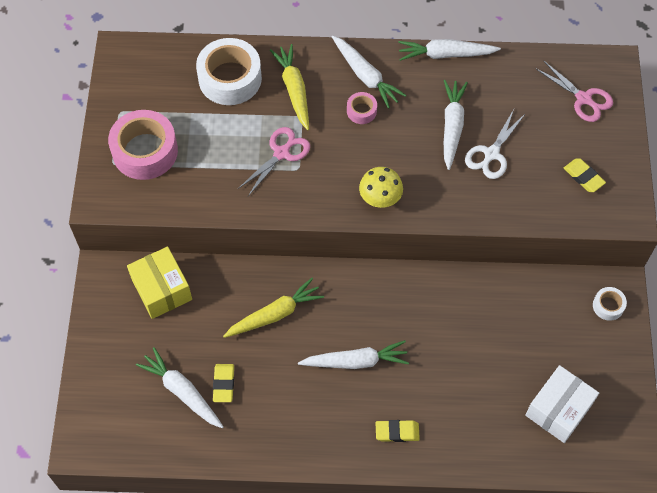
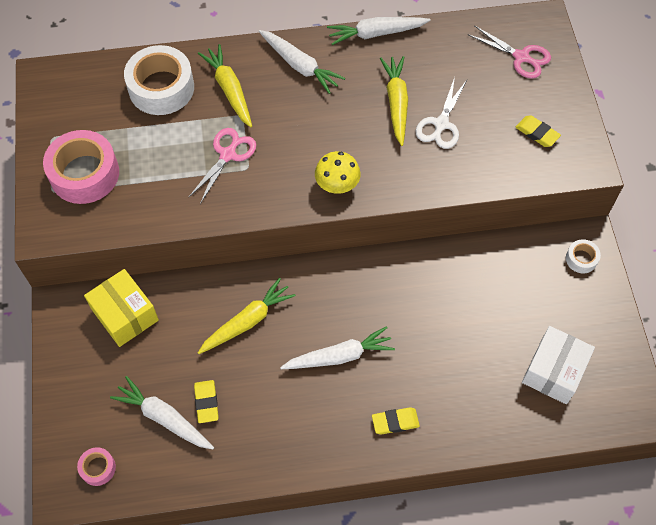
camera: 10 degrees left, 0 degrees up
(361, 111) = (302, 101): pink tape -> pink tape (98, 468)
(452, 126) = (396, 103): white carrot -> yellow carrot

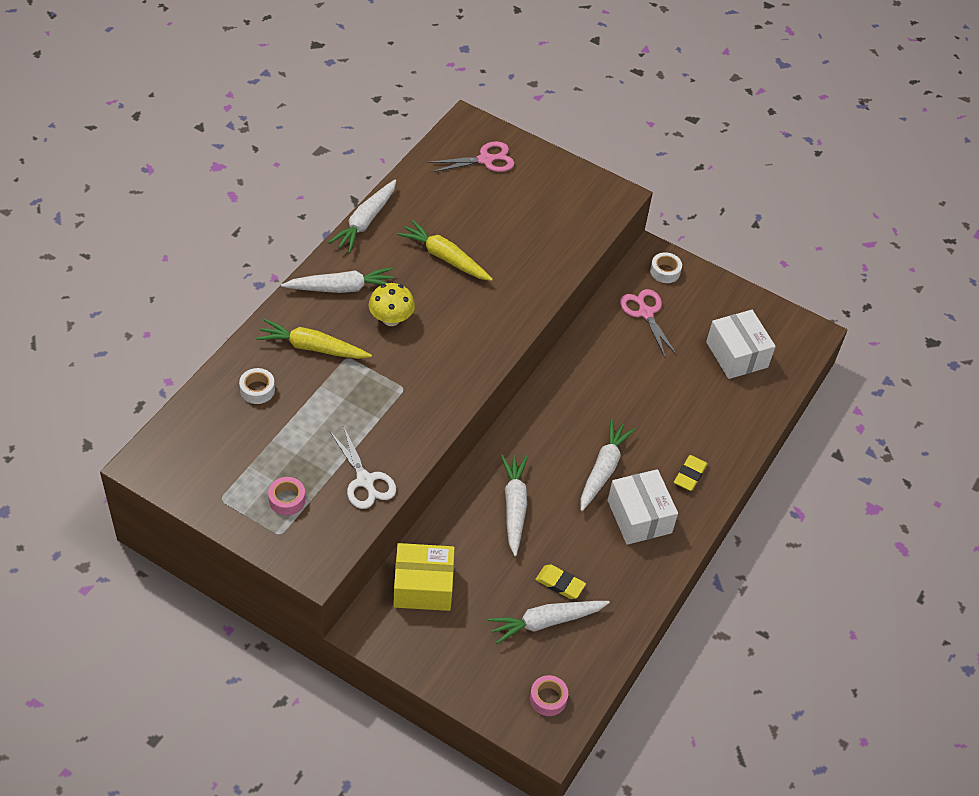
camera: 55 degrees left, 10 degrees down
(84, 174) = (287, 500): pink tape -> pink tape, size x0.47
(161, 88) = (257, 390): white tape -> white tape, size x0.47
(228, 155) = (376, 392): pink scissors -> pink scissors (645, 313)
(247, 321) = (514, 507): yellow carrot -> white carrot
(319, 413) = (639, 517): none -> white box
(337, 185) = (480, 345): yellow mushroom -> yellow mushroom (391, 319)
(441, 124) = (493, 247): white scissors -> white scissors (365, 480)
(537, 133) = (561, 202): yellow eraser -> none

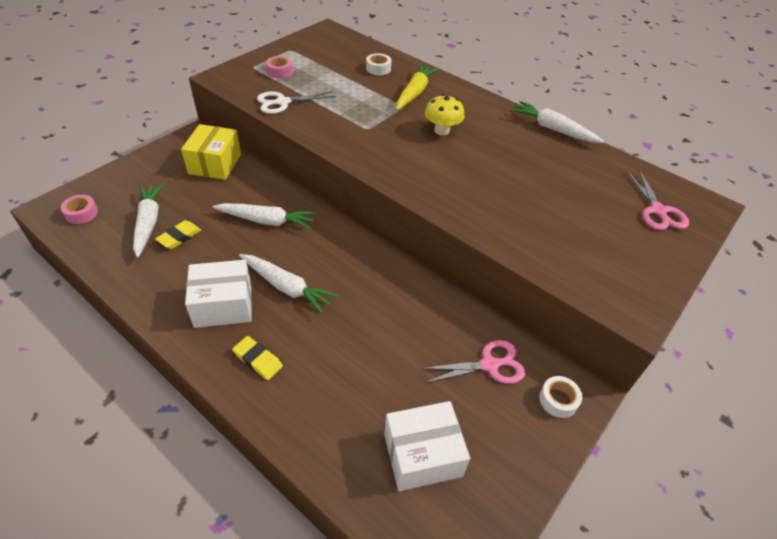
camera: 100 degrees right, 5 degrees down
(341, 288) = (476, 110): white carrot -> none
(445, 257) = (515, 167): yellow carrot -> none

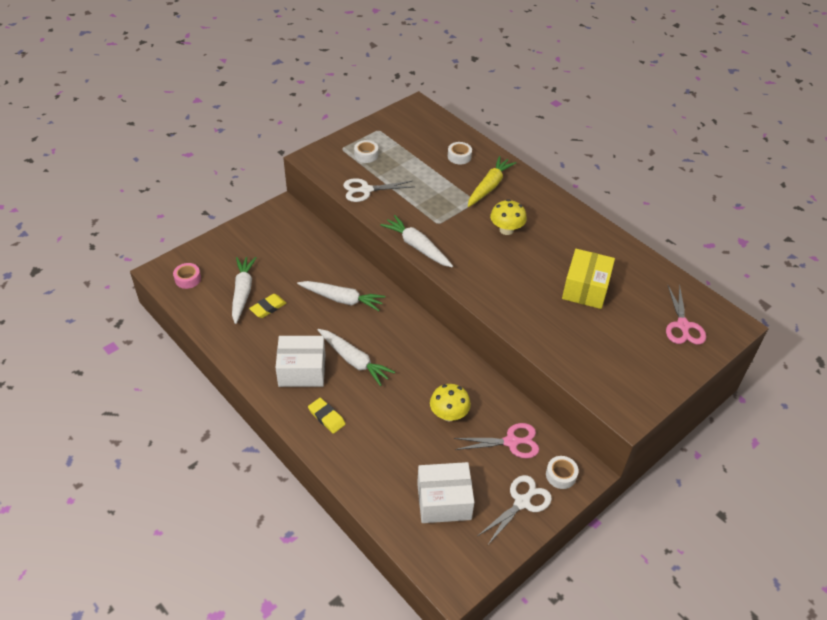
camera: 10 degrees right, 0 degrees up
(215, 164) = (300, 239): yellow box -> yellow box (585, 289)
(279, 71) = (366, 155): pink tape -> white tape
(409, 339) = (449, 414): none -> yellow mushroom
(520, 443) = (522, 502): none -> white scissors
(553, 129) = (612, 235): white carrot -> white carrot (417, 247)

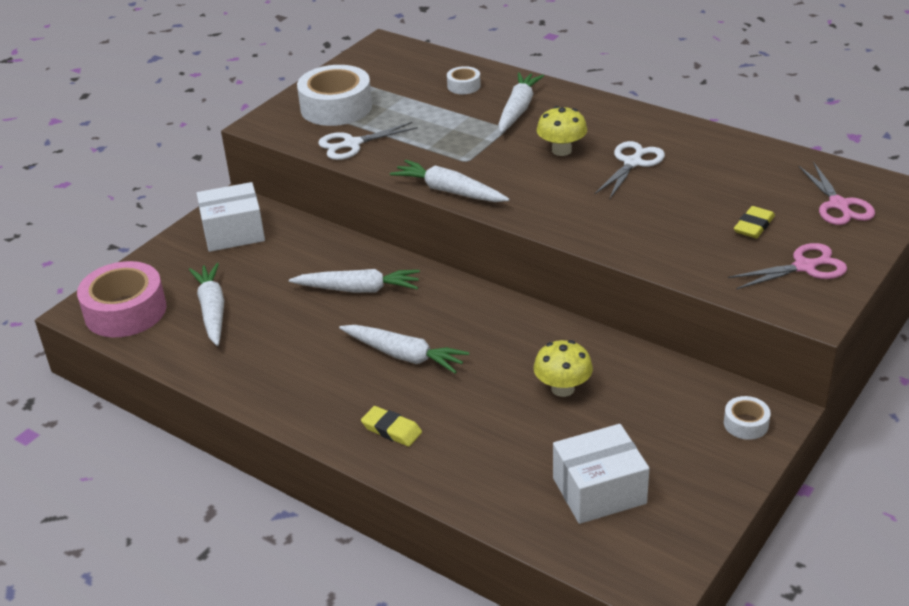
camera: 10 degrees left, 10 degrees down
(188, 279) = (125, 311): pink tape -> pink tape, size x2.12
(268, 308) = (256, 320): yellow eraser -> yellow eraser (754, 226)
(302, 370) = (334, 383): white box -> white box (233, 232)
(366, 155) = (336, 107): white tape -> white tape, size x2.12
(489, 186) = (518, 109): yellow carrot -> white carrot
(511, 442) = (661, 401): pink scissors -> pink scissors (804, 267)
(522, 502) = (707, 467): white scissors -> white scissors (633, 163)
(585, 289) = (694, 192): yellow box -> none

